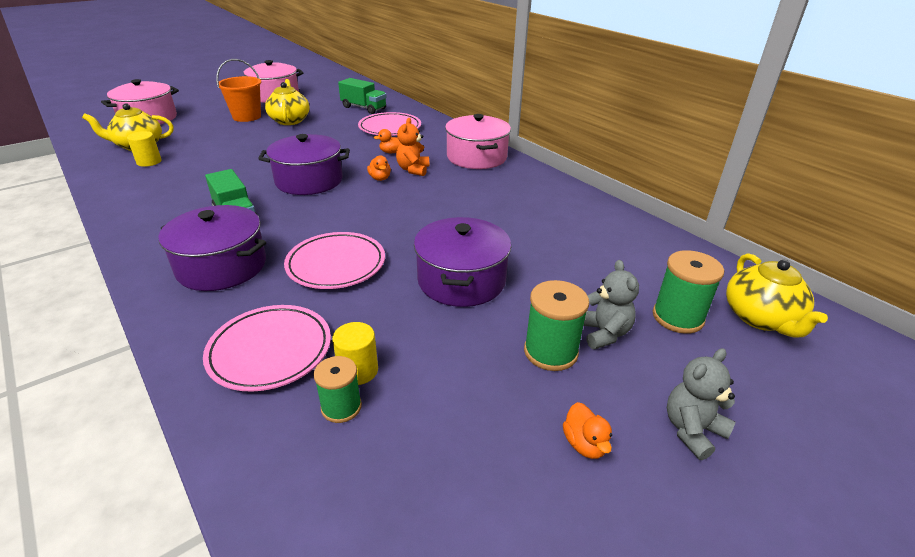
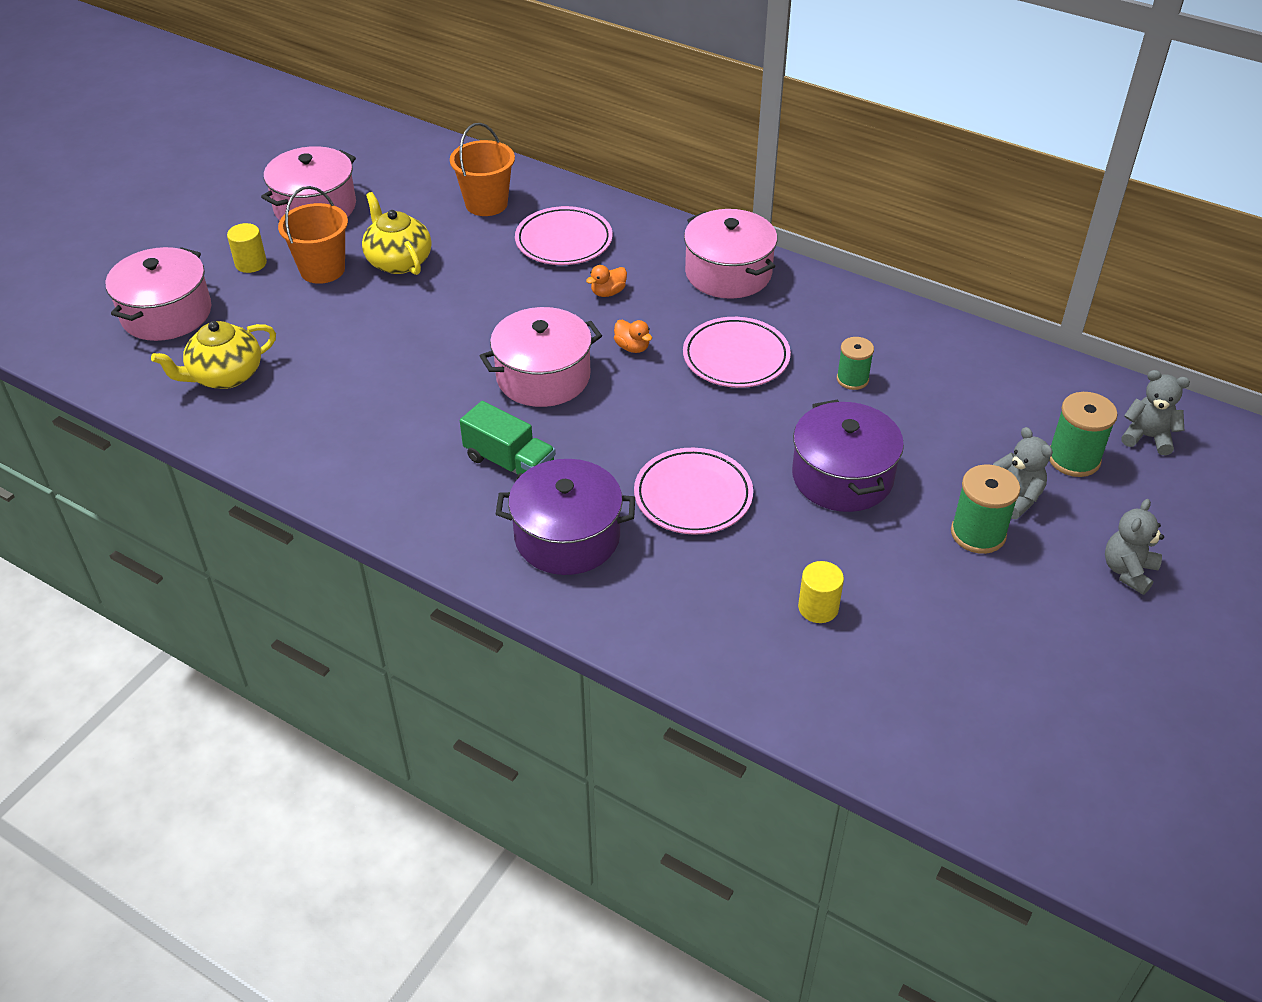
camera: 20 degrees left, 10 degrees up
(149, 162) = (281, 402): yellow cylinder -> yellow cylinder (251, 263)
(270, 351) = (718, 615): pink plate -> pink plate (736, 357)
(309, 180) = (543, 376): purple pot -> pink pot
(341, 407) = (831, 645): green spool -> green spool (852, 379)
(364, 108) = (486, 204): green truck -> orange bucket
(413, 170) = (663, 319): orange teddy bear -> none
(584, 444) = (1051, 610): orange duck -> none
(761, 318) = (1147, 437): yellow teapot -> grey teddy bear

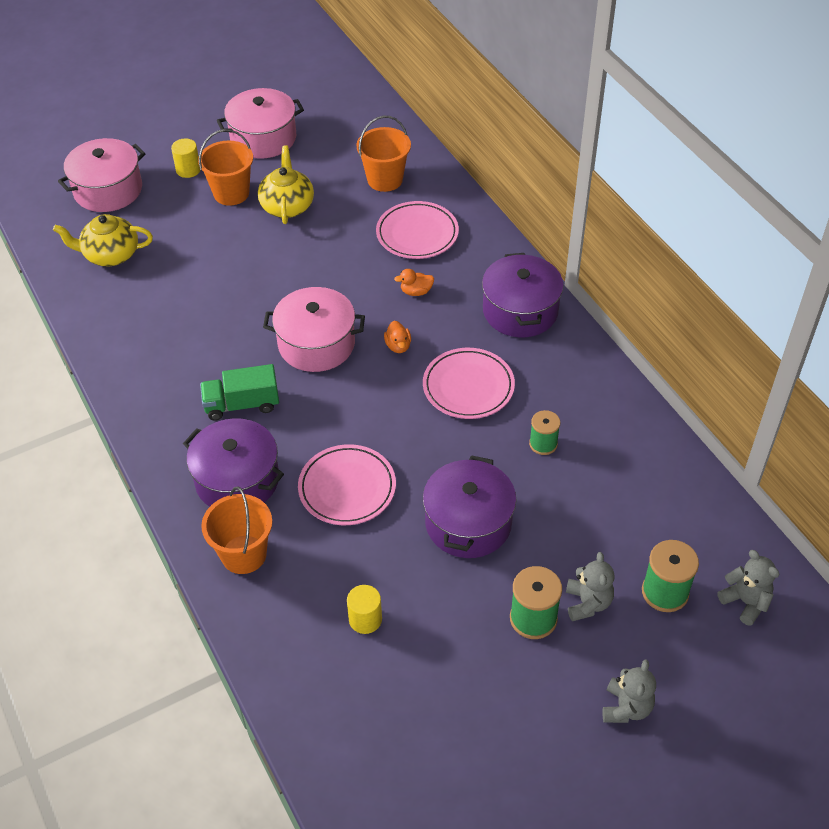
camera: 30 degrees right, 5 degrees up
(510, 463) = (242, 404): green truck -> green truck turned 105 degrees clockwise
(637, 604) = (244, 554): none -> orange bucket
(728, 273) = (520, 311): pink pot -> purple pot
(1128, 571) = (626, 707): grey teddy bear -> grey teddy bear turned 135 degrees clockwise

